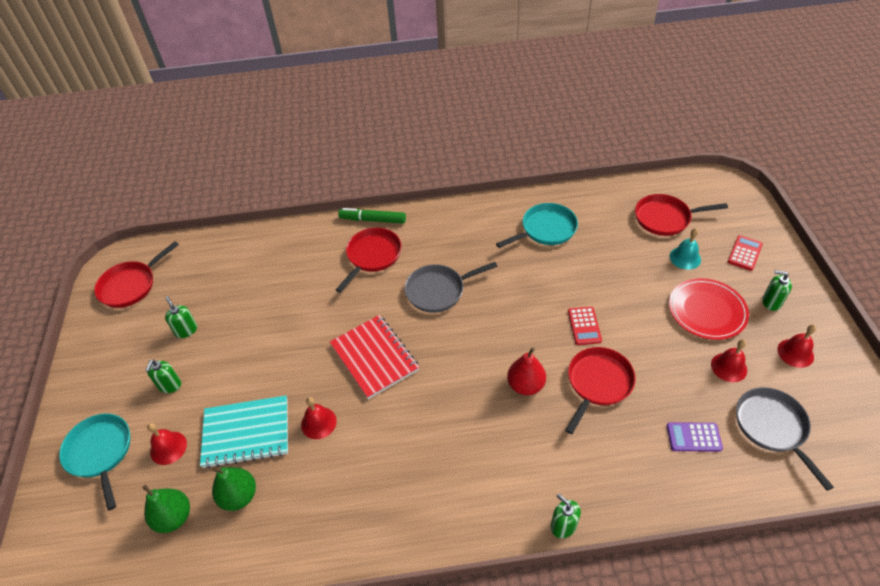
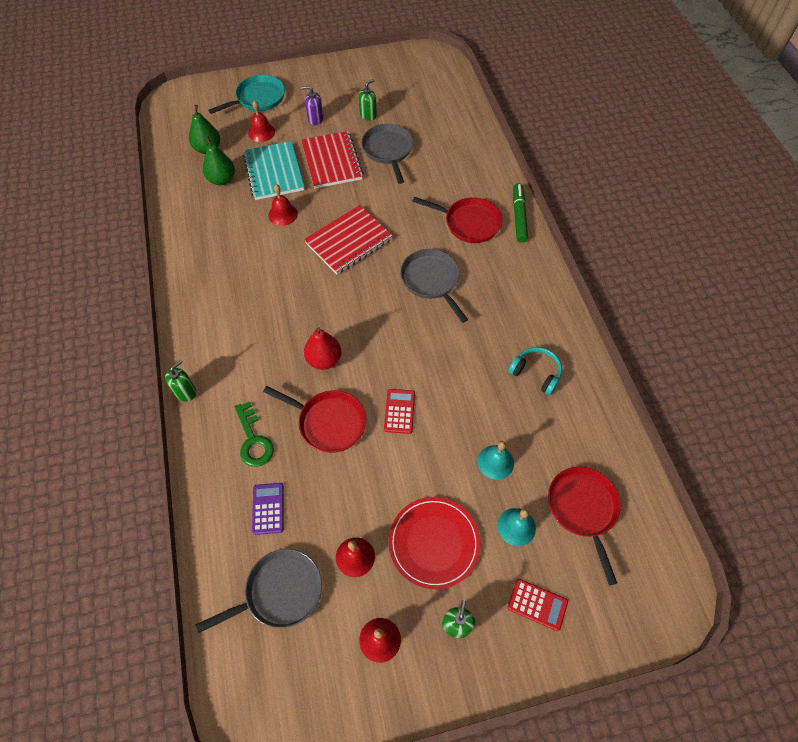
camera: 80 degrees right, 10 degrees up
(131, 285) = (410, 71): red pan -> none
(169, 385) = (315, 119): green soap dispenser -> purple soap dispenser
(249, 369) = (332, 161): none -> red notebook
(251, 314) = (388, 150): none -> grey pan
(546, 229) = (536, 373): turquoise pan -> turquoise headphones
(584, 326) = (399, 411): red calculator -> red calculator turned 105 degrees clockwise
(620, 451) = (253, 440): none -> green key
(630, 264) = (495, 462): none -> turquoise bell

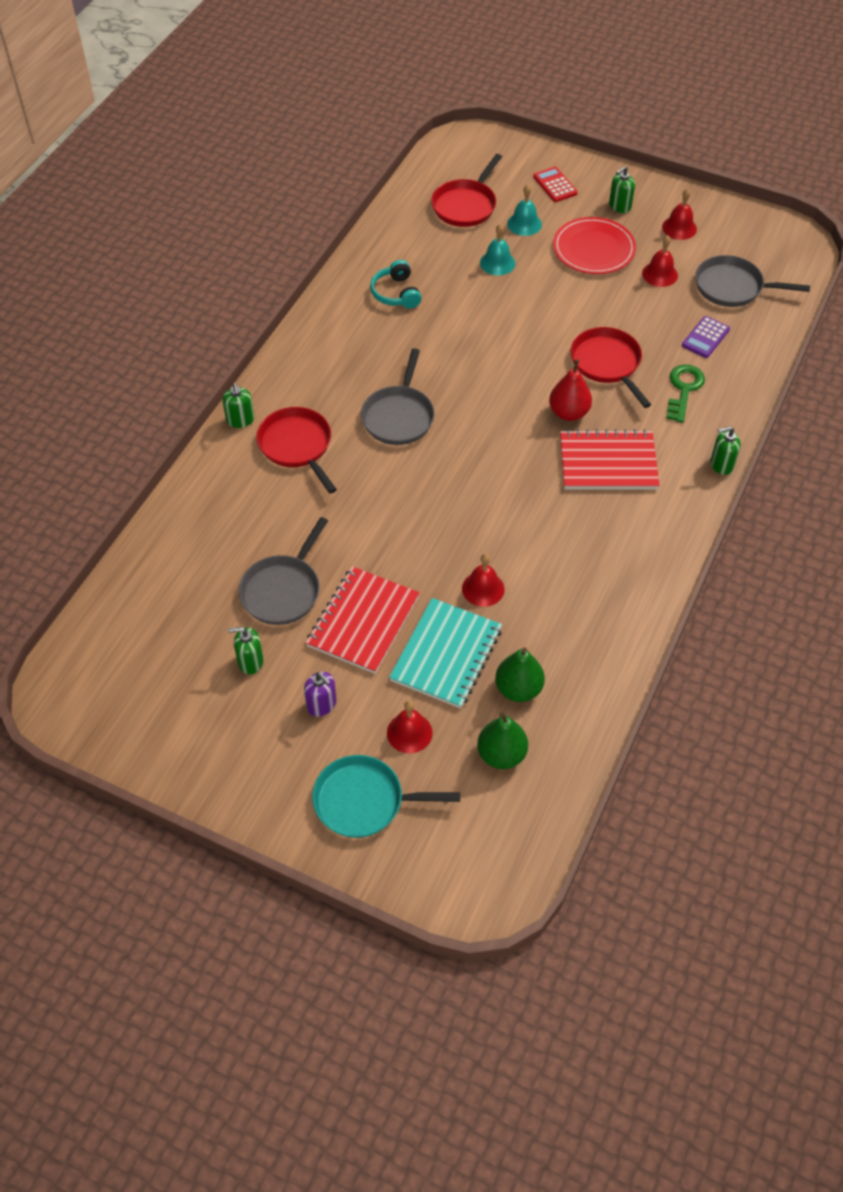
camera: 140 degrees left, 5 degrees down
(349, 241) = (440, 508): red notebook -> red notebook (608, 462)
(399, 411) = (539, 336): red calculator -> none
(519, 216) = (240, 420): green marker -> green soap dispenser

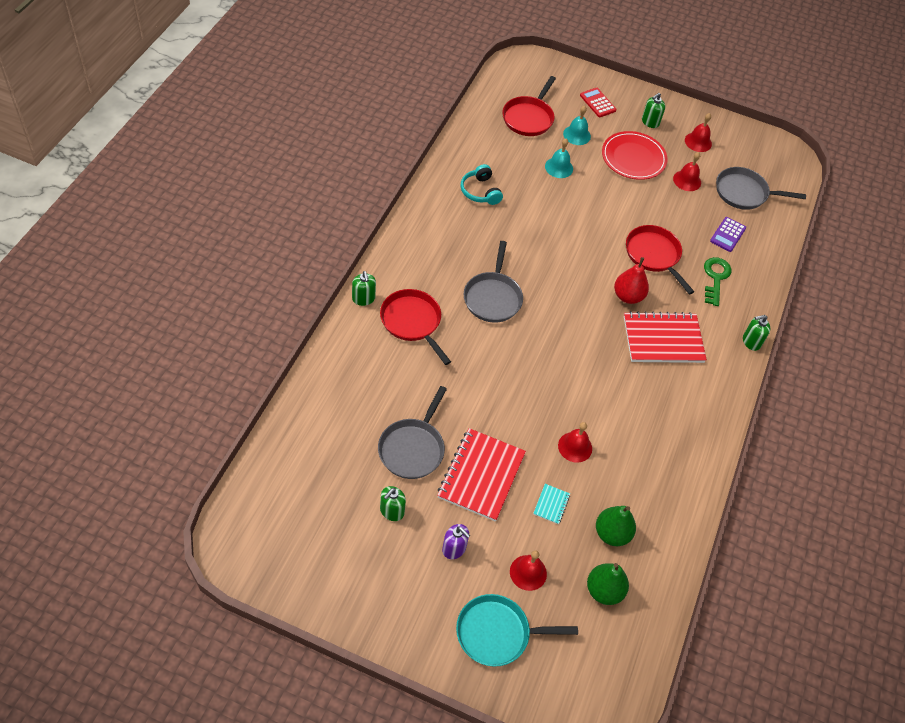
camera: 10 degrees left, 0 degrees up
(250, 661) = (391, 511): green soap dispenser -> green soap dispenser turned 45 degrees counterclockwise
(446, 655) = (551, 504): turquoise notebook -> turquoise notebook, size x0.43

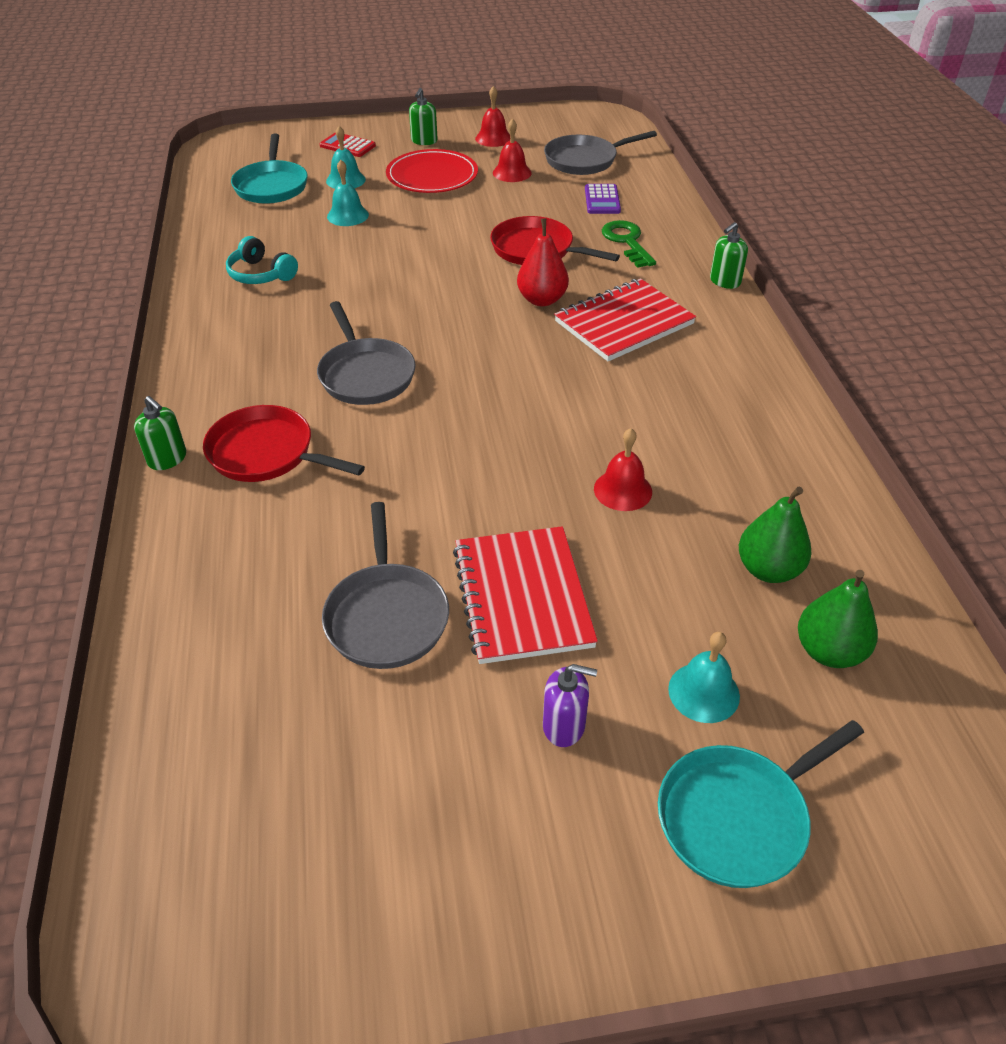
camera: 25 degrees left, 10 degrees down
(391, 511) = (418, 728): green soap dispenser -> none
(528, 118) = (271, 186): red pan -> turquoise pan
(528, 572) = (703, 692): red bell -> turquoise bell
(551, 504) = (655, 579): turquoise notebook -> none

